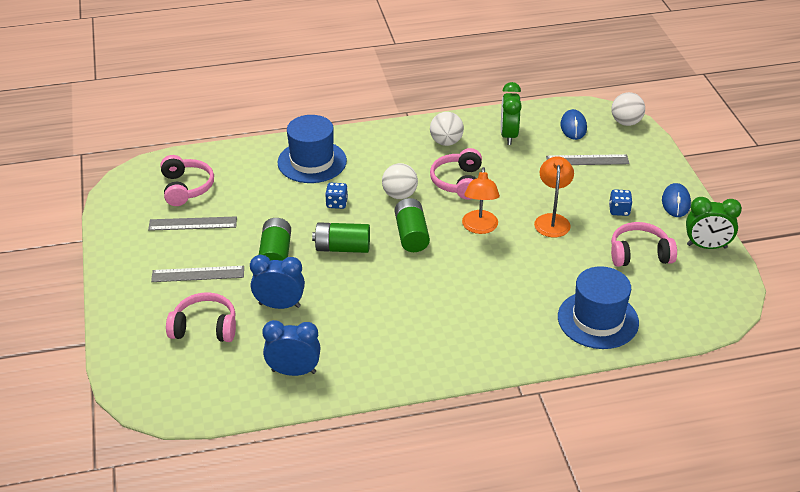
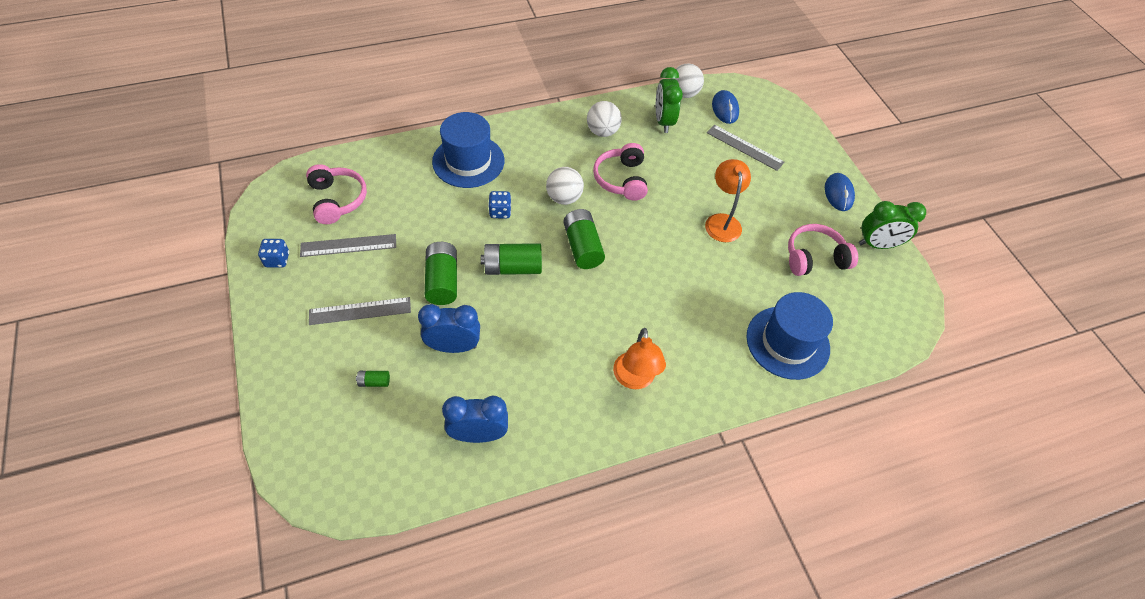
camera: 10 degrees left, 15 degrees up
(205, 327) = (374, 382): pink headphones -> green battery
(479, 228) = (651, 234): orange lamp -> orange lamp (634, 379)
(587, 160) = (745, 147): grey ruler -> grey ruler turned 45 degrees clockwise
(619, 210) = (785, 206): blue dice -> blue dice (277, 260)
(626, 122) = (774, 102): white ball -> white ball (684, 94)

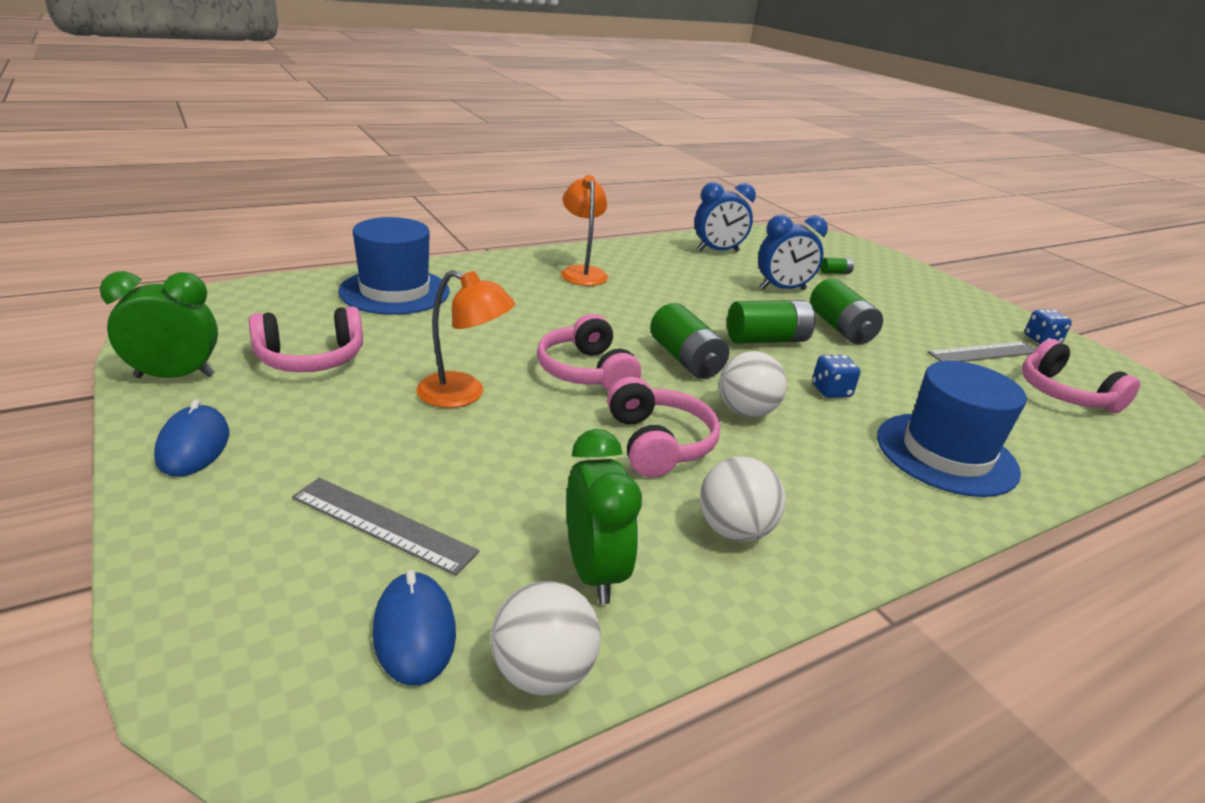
camera: 170 degrees right, 25 degrees down
(360, 311) = (902, 308): grey ruler -> none
(650, 238) = (586, 372): none -> pink headphones
(722, 221) = (463, 394): orange lamp -> orange lamp turned 60 degrees counterclockwise

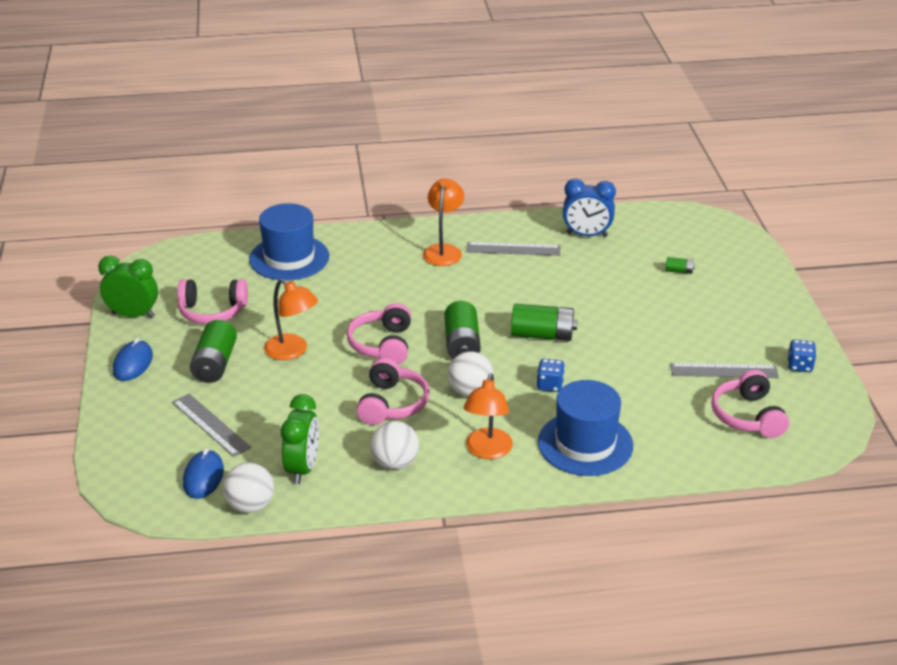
camera: 25 degrees right, 5 degrees up
(656, 266) = (513, 249): none -> grey ruler
(782, 289) = (607, 285): blue clock -> none
(840, 328) = (618, 331): green battery -> green battery (215, 364)
(842, 486) = (487, 451): none -> orange lamp

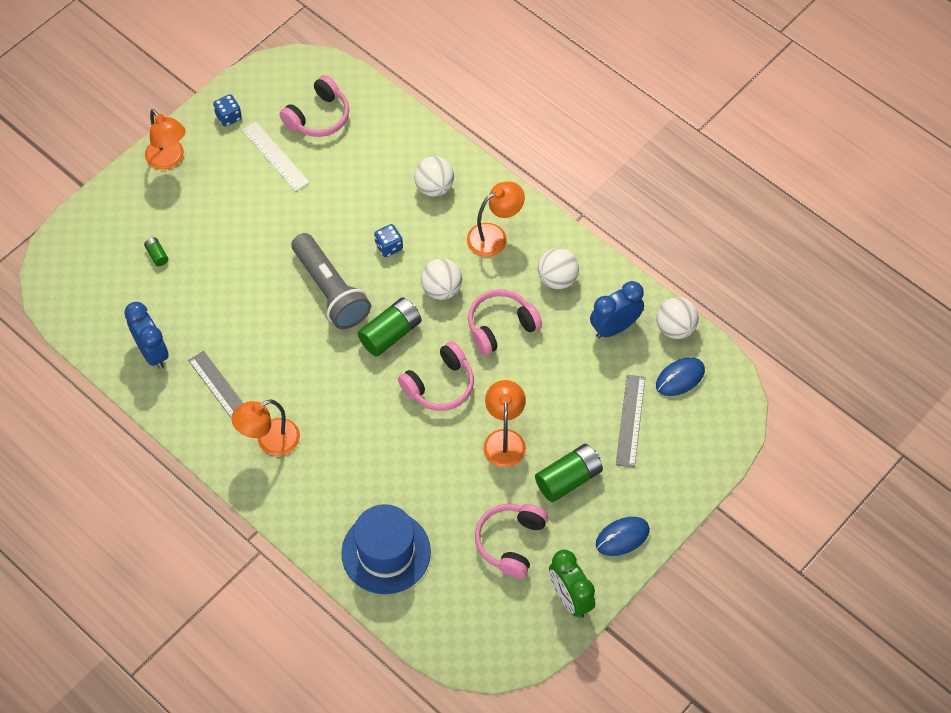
camera: 130 degrees left, 25 degrees up
(212, 312) = (510, 542): pink headphones -> pink headphones turned 120 degrees counterclockwise
(302, 468) = (614, 327): green clock -> blue clock
(542, 335) = (330, 290): green battery -> grey flashlight
(585, 444) = (434, 187): blue hat -> white ball
(724, 371) = (275, 156): grey ruler -> white ruler
(778, 315) = (169, 160): none -> orange lamp

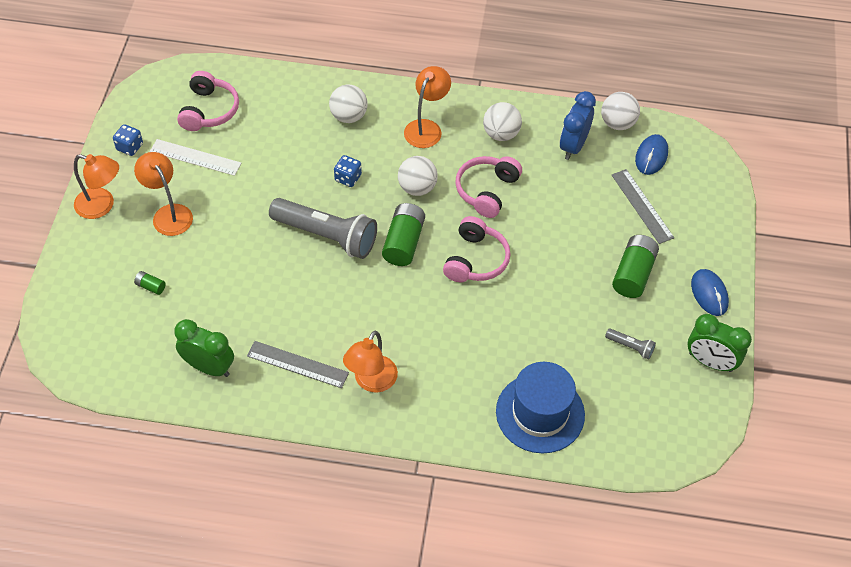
camera: 35 degrees left, 5 degrees down
(152, 352) = (209, 367): blue clock -> green clock
(504, 439) = (560, 272): orange lamp -> orange lamp (169, 214)
(510, 542) = (630, 347): pink headphones -> grey flashlight
(622, 537) = (709, 294): blue mouse -> blue mouse turned 45 degrees counterclockwise

